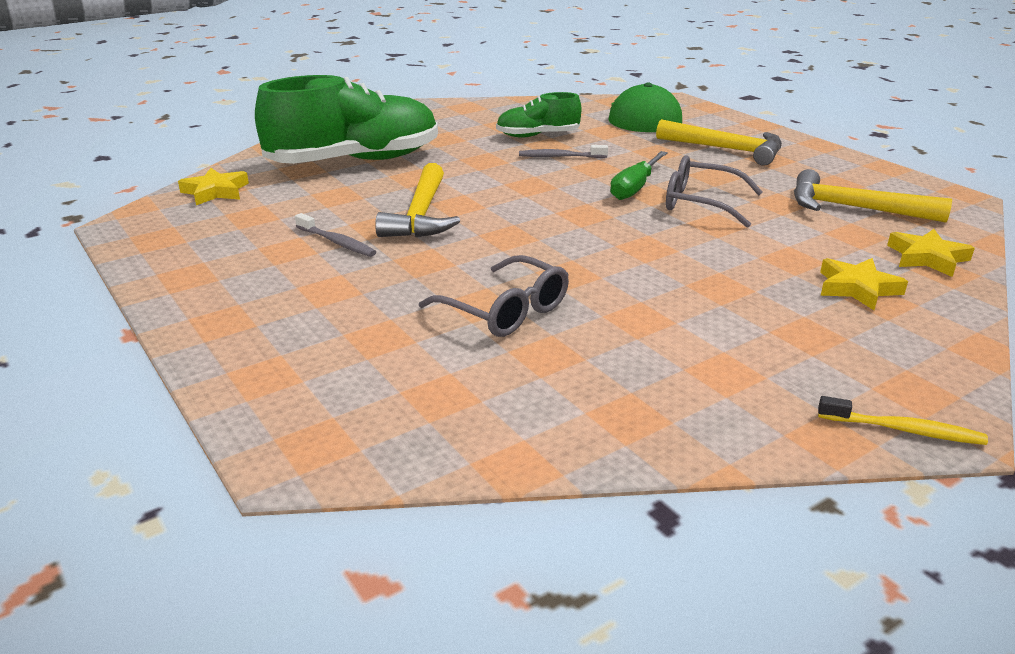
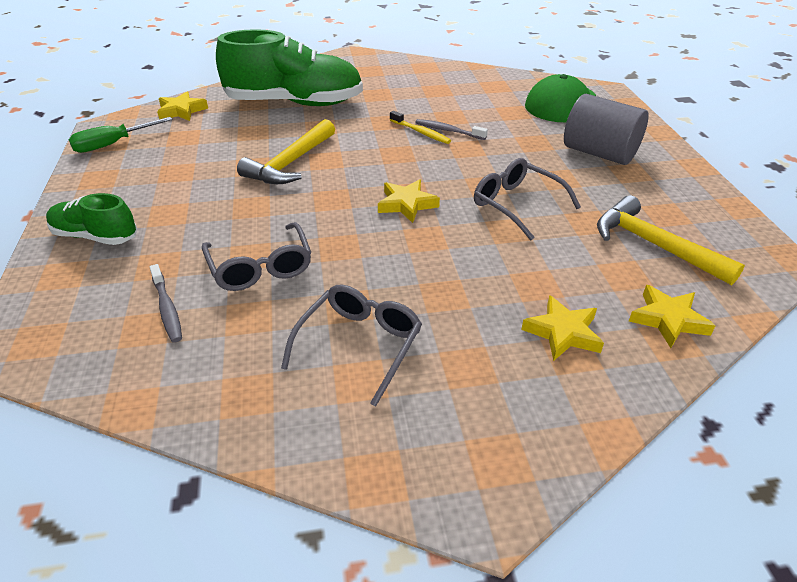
camera: 25 degrees right, 10 degrees up
(337, 242) = (212, 174): grey toothbrush -> grey toothbrush (167, 309)
(537, 135) = (451, 106): green shoe -> green shoe (95, 236)
(594, 224) = (407, 204): none -> yellow star
(635, 188) = (477, 176): green screwdriver -> green screwdriver (112, 144)
(690, 346) = (359, 345): none -> grey glasses
(727, 149) = (599, 153): yellow hammer -> grey cylinder
(904, 430) = (445, 493): yellow toothbrush -> yellow toothbrush (421, 132)

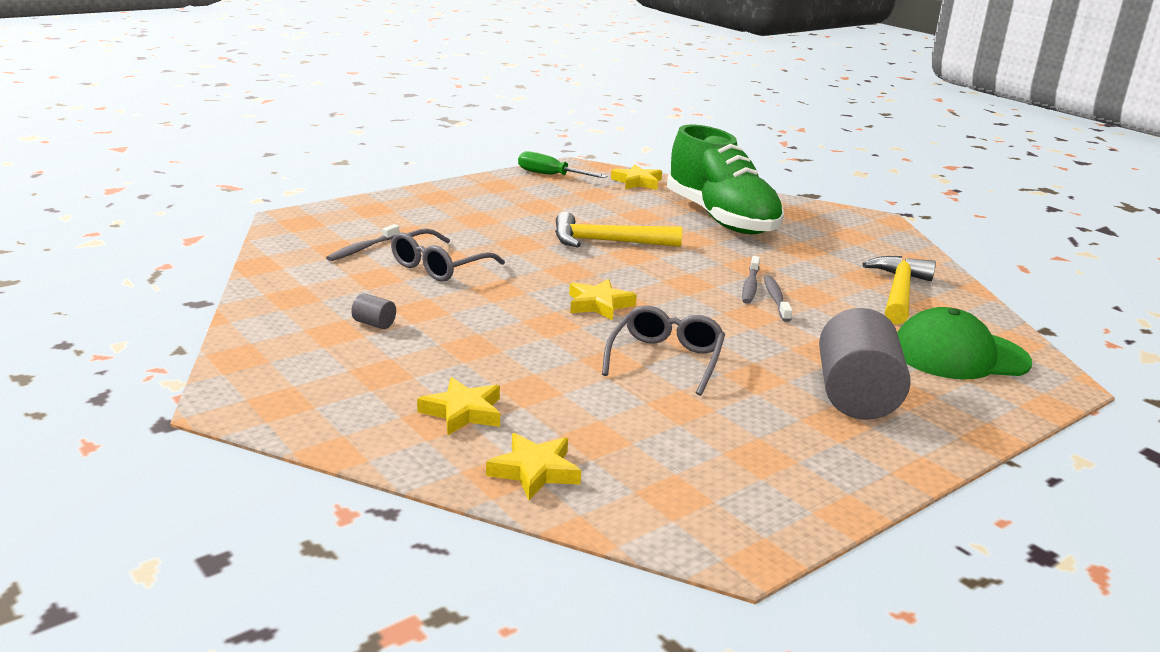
camera: 60 degrees right, 15 degrees down
(95, 236) = (424, 205): green shoe -> none
(359, 345) = (374, 324): grey glasses -> grey cylinder
(421, 132) = (750, 286): yellow toothbrush -> grey toothbrush
(653, 245) = (675, 452): yellow hammer -> yellow hammer (898, 292)

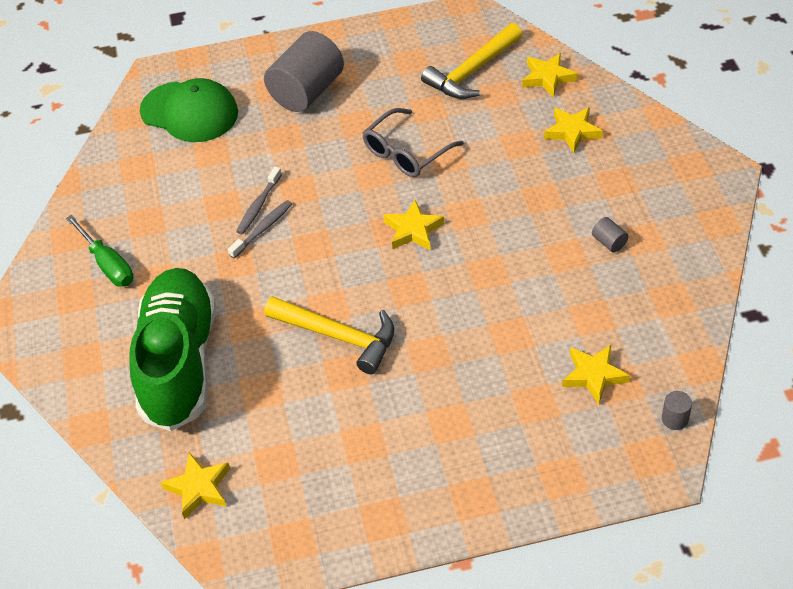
camera: 150 degrees left, 25 degrees up
(281, 238) = (675, 419): none -> grey cylinder
(362, 249) = (594, 375): grey toothbrush -> yellow star
(439, 267) = (527, 323): grey glasses -> none
(550, 175) = (298, 536): green screwdriver -> green screwdriver (108, 264)
(898, 292) = (144, 193): yellow hammer -> yellow hammer (472, 71)

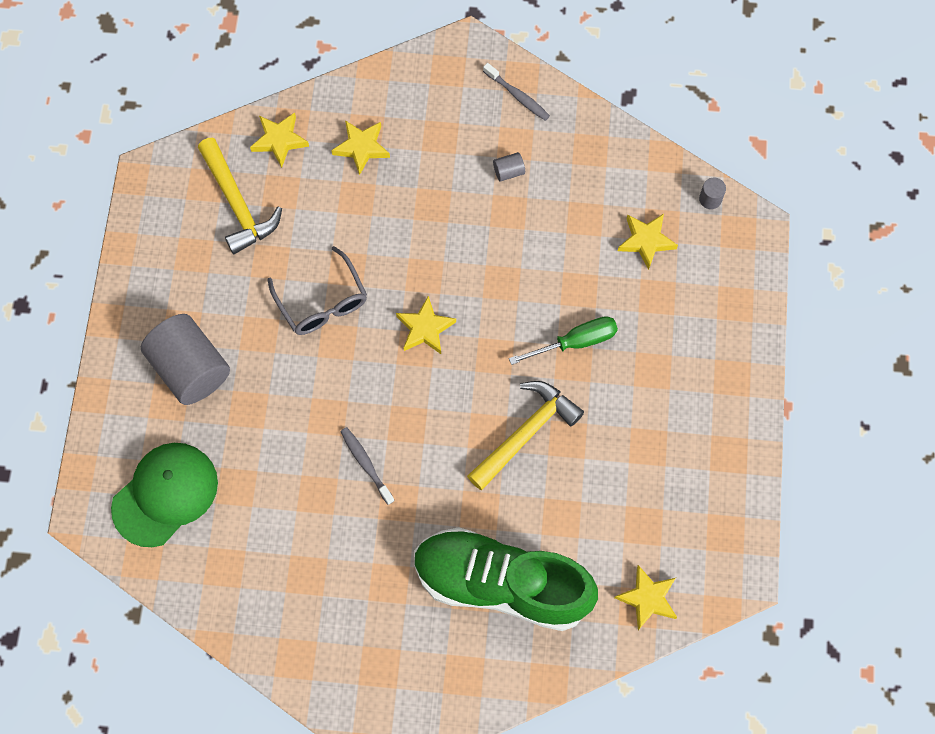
camera: 75 degrees left, 20 degrees up
(108, 264) = (350, 626): green screwdriver -> green screwdriver (575, 342)
(258, 206) = (333, 460): grey toothbrush -> grey toothbrush (517, 96)

